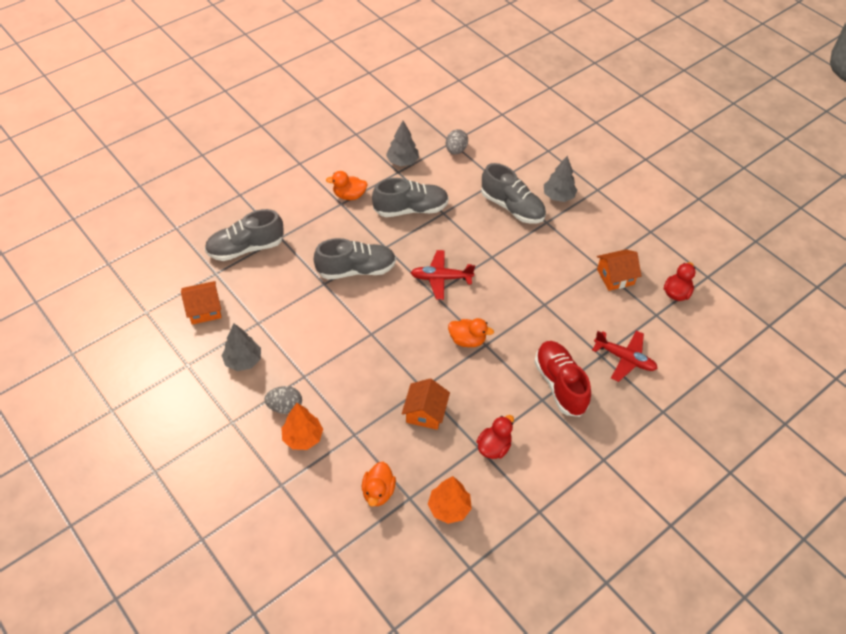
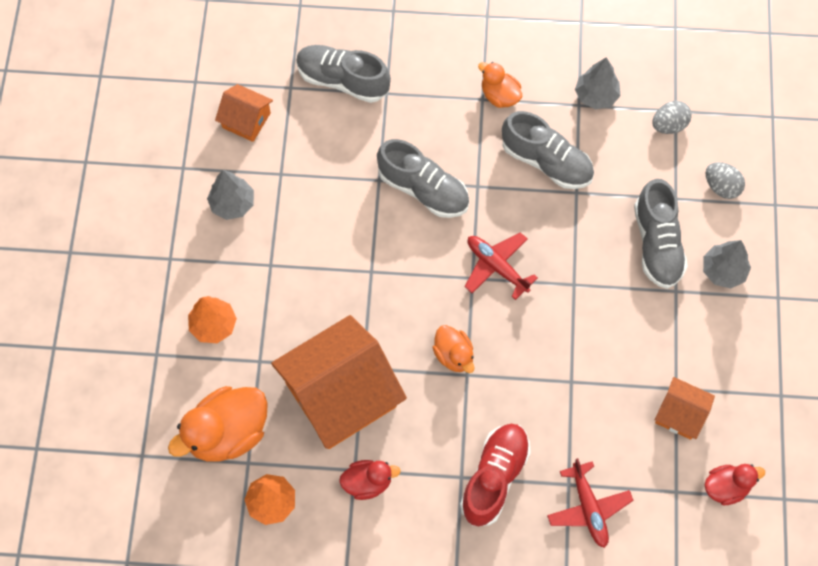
camera: 45 degrees right, 15 degrees up
(285, 407) = (226, 282): grey egg -> grey egg (721, 187)
(378, 492) = (227, 433): orange duck -> orange duck, size x1.78
(425, 412) = (341, 395): orange house -> orange house, size x2.08

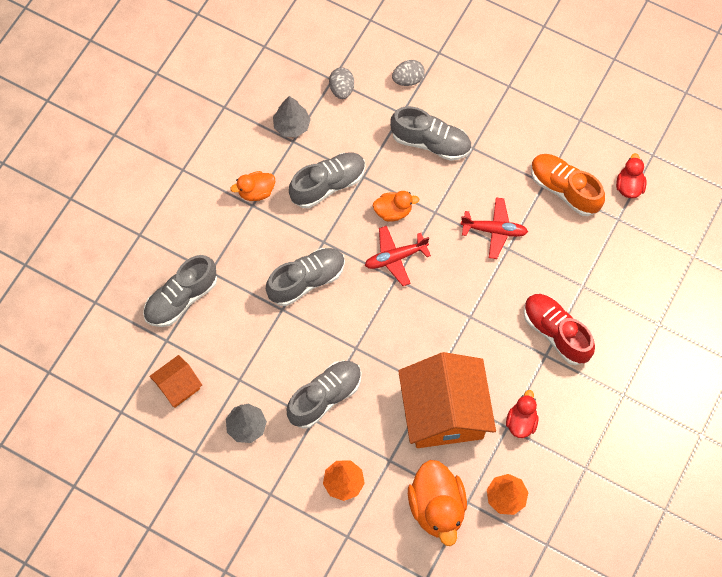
camera: 65 degrees left, 0 degrees up
(300, 265) = (325, 397): none -> grey shoe
(454, 355) = (450, 319): orange duck -> orange duck (393, 211)
(588, 508) = (605, 281): red plane -> red plane (494, 230)
(680, 414) = (564, 189): orange house -> orange shoe
(723, 271) = (472, 110): grey tree -> none

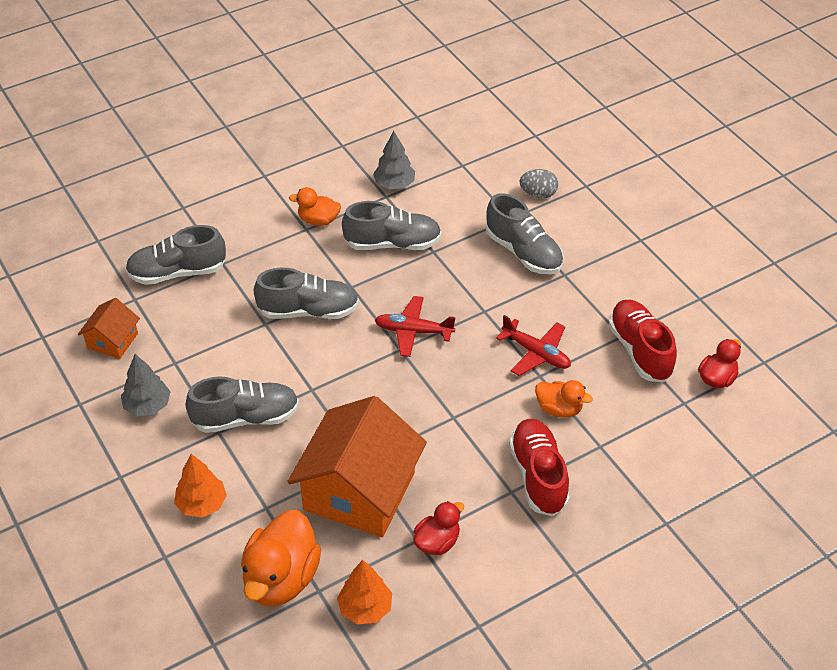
camera: 30 degrees right, 20 degrees down
(178, 386) = (112, 341): orange house -> orange house turned 60 degrees counterclockwise
(341, 89) = (465, 176): grey egg -> none
(393, 211) = (441, 292): orange duck -> orange duck (559, 409)
(564, 189) = (640, 350): orange shoe -> red shoe

